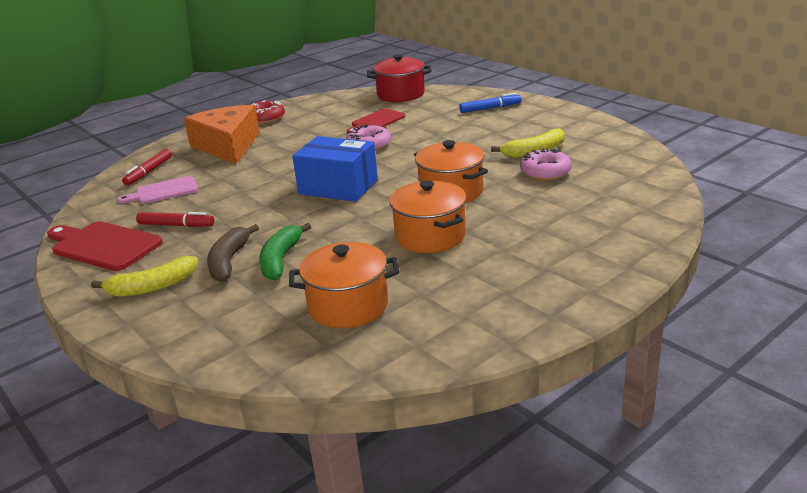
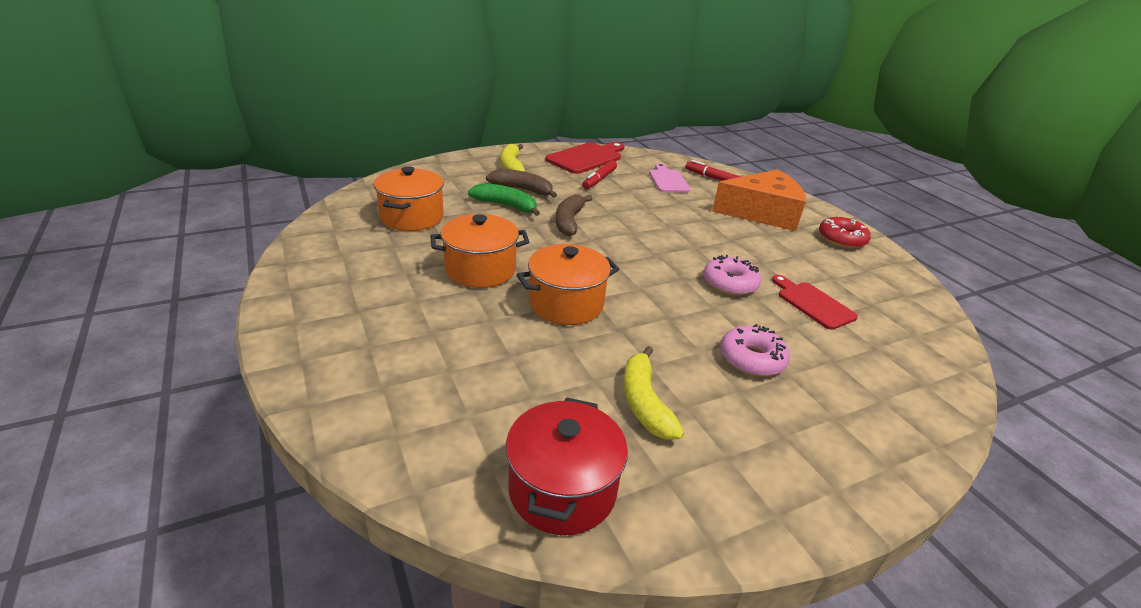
camera: 100 degrees right, 5 degrees up
(299, 219) = (569, 221): none -> brown banana
(338, 187) = (625, 248): blue box -> none
(400, 94) = (931, 346): red pot -> red pot (562, 489)
(490, 108) = (851, 417): blue marker -> none
(545, 172) = (570, 388): pink donut -> pink donut (752, 359)

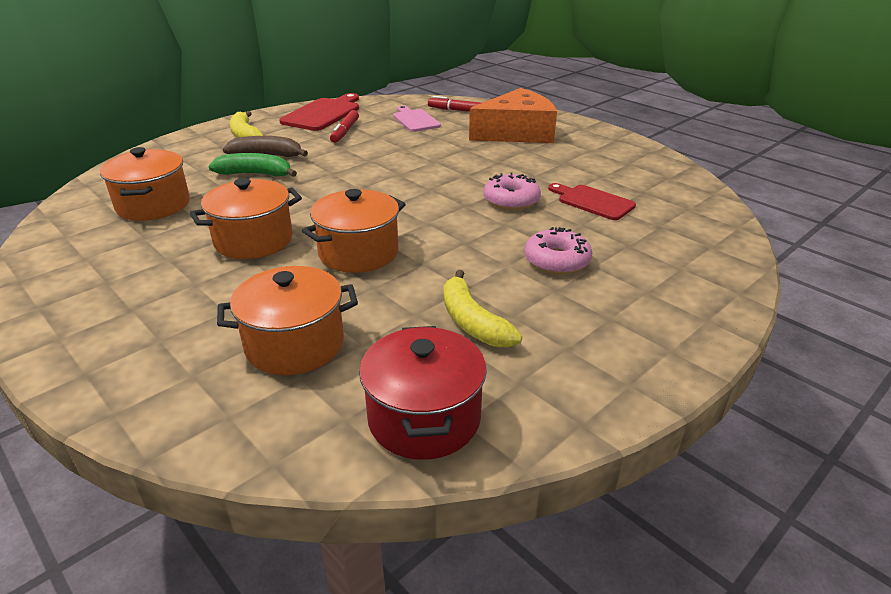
camera: 15 degrees left, 0 degrees up
(477, 381) = (295, 344): none -> orange pot
(569, 221) = (330, 176): brown banana -> none
(841, 239) = (597, 142): red donut -> none

